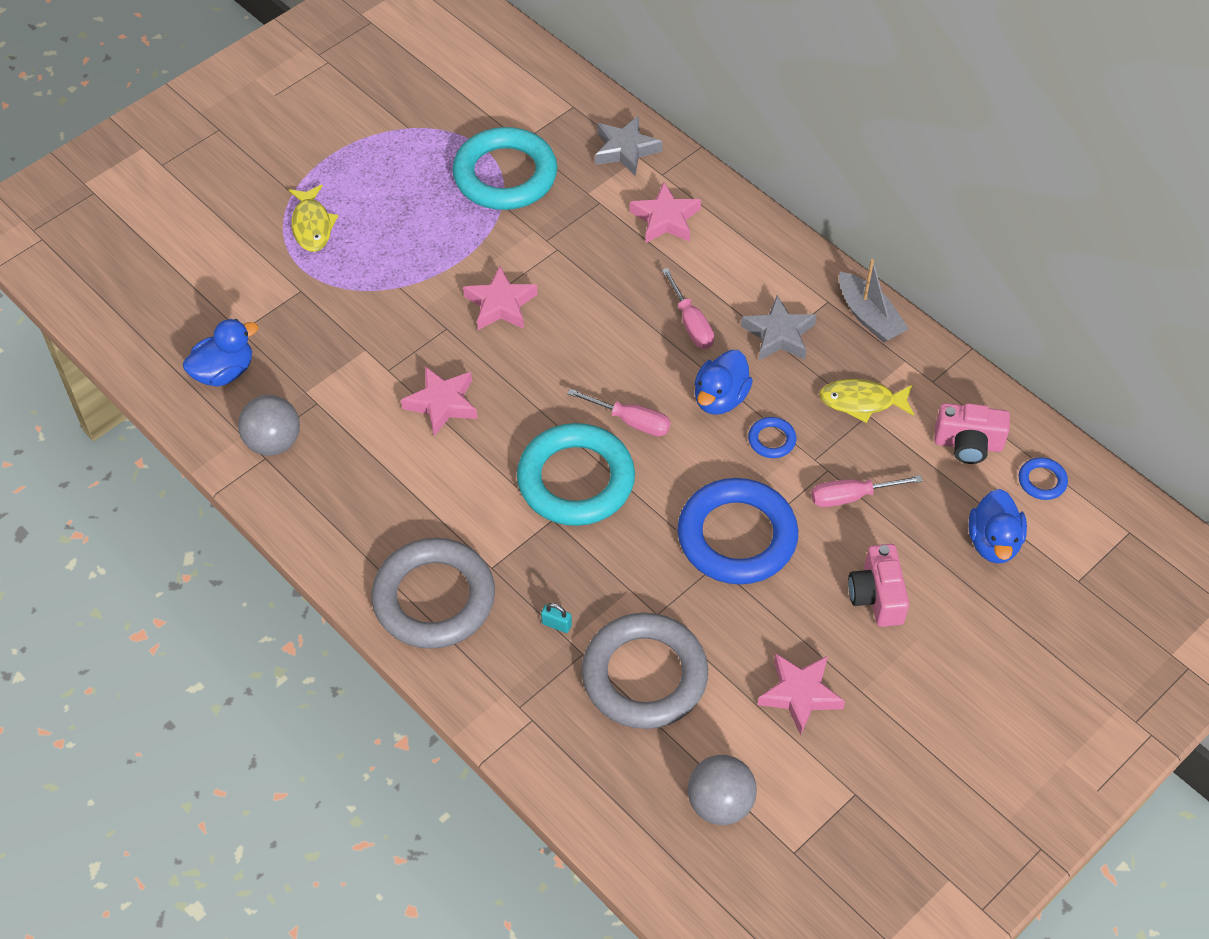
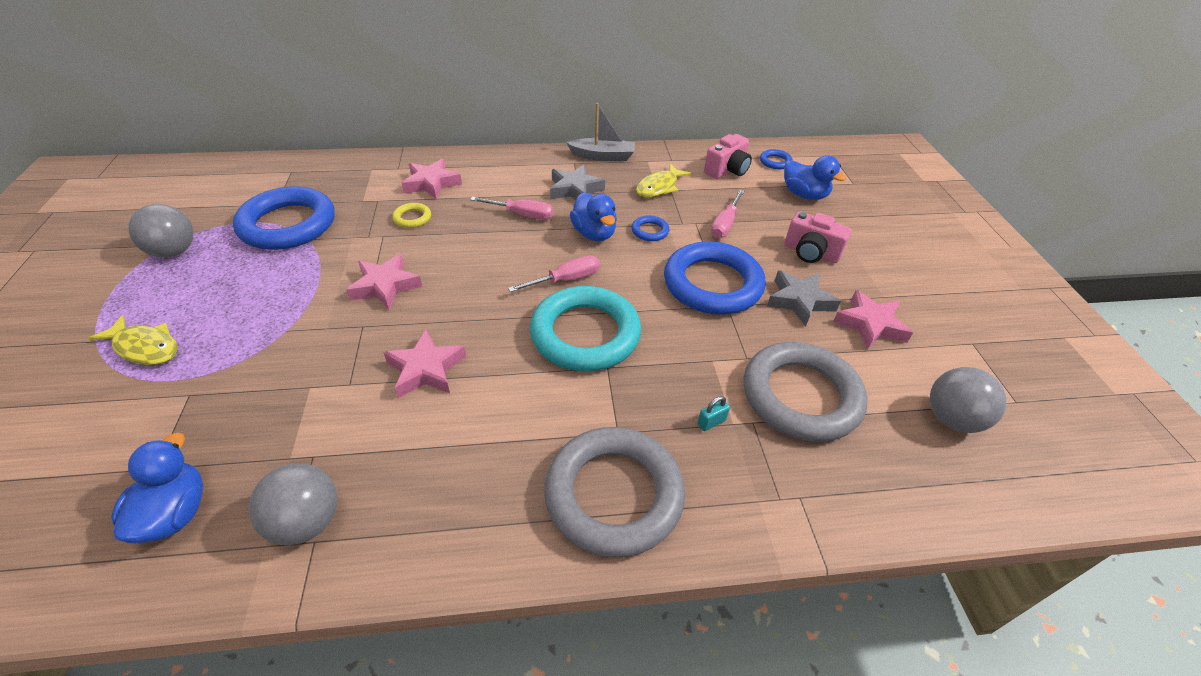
camera: 55 degrees left, 10 degrees down
(406, 140) = (174, 252): none -> grey ball
(505, 175) = (288, 225): turquoise ring -> blue ring
(601, 248) = (412, 218): none -> yellow ring
(625, 150) = (358, 171): grey star -> grey star (799, 301)

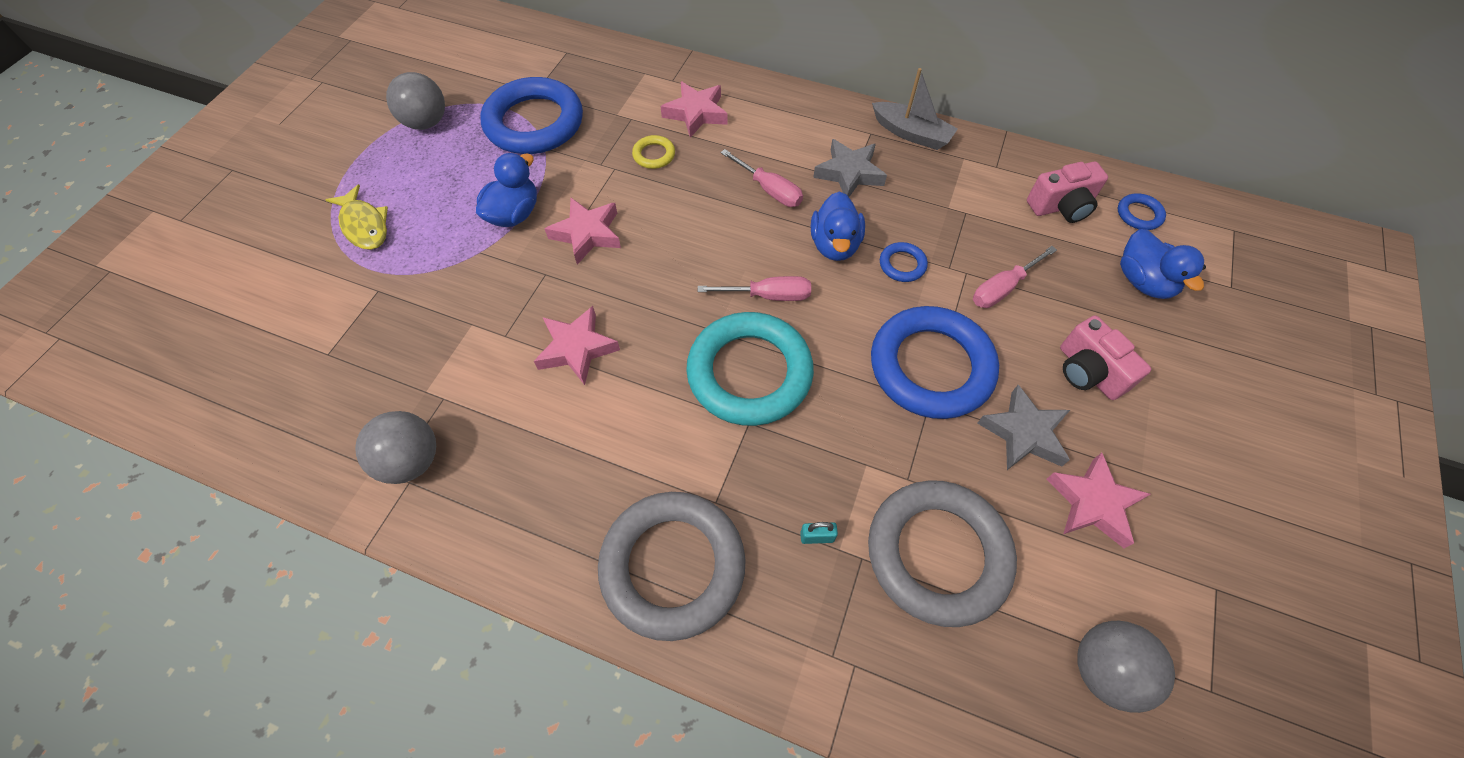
camera: 30 degrees right, 15 degrees up
(175, 513) = (324, 404): blue duck -> blue duck (514, 214)
(659, 187) = (954, 203): yellow fish -> none

